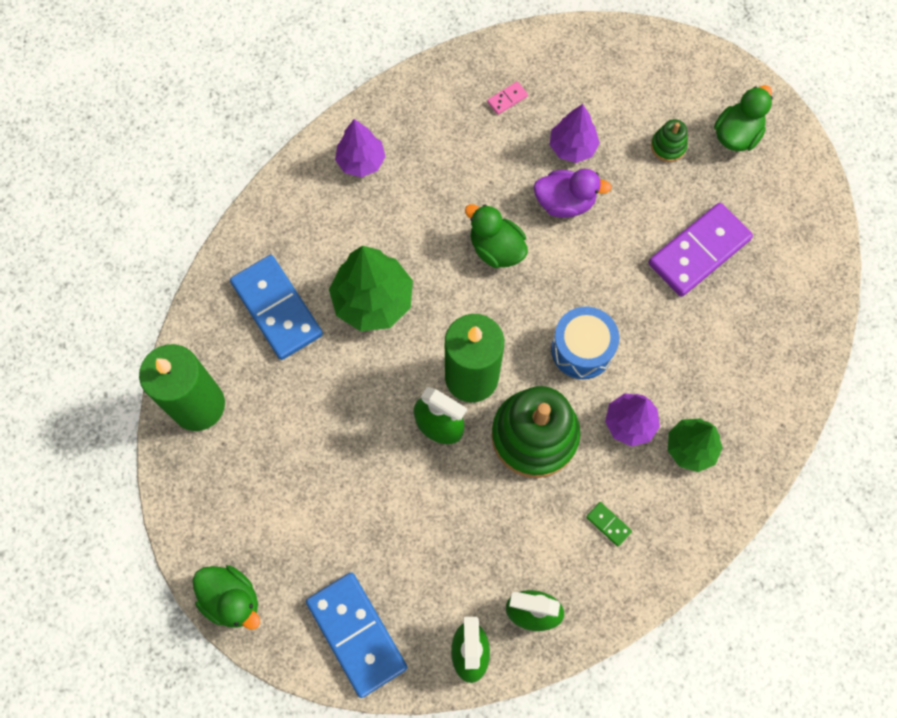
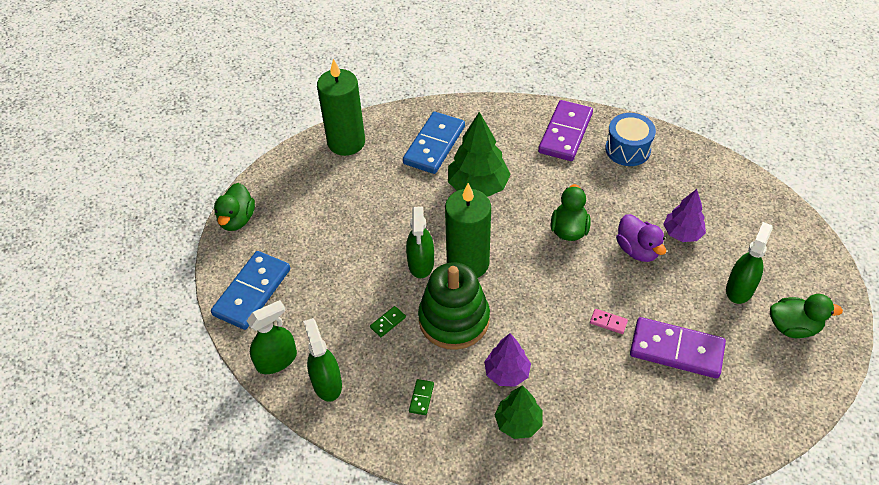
camera: 60 degrees right, 20 degrees down
(361, 161) = (565, 133): purple tree -> purple domino
(495, 505) = (388, 322): none -> green domino
(507, 99) = (681, 181): pink domino -> pink domino (608, 322)
(582, 349) = (538, 315): blue drum -> blue drum (627, 149)
(668, 146) = (740, 288): green stacking toy -> green spray bottle

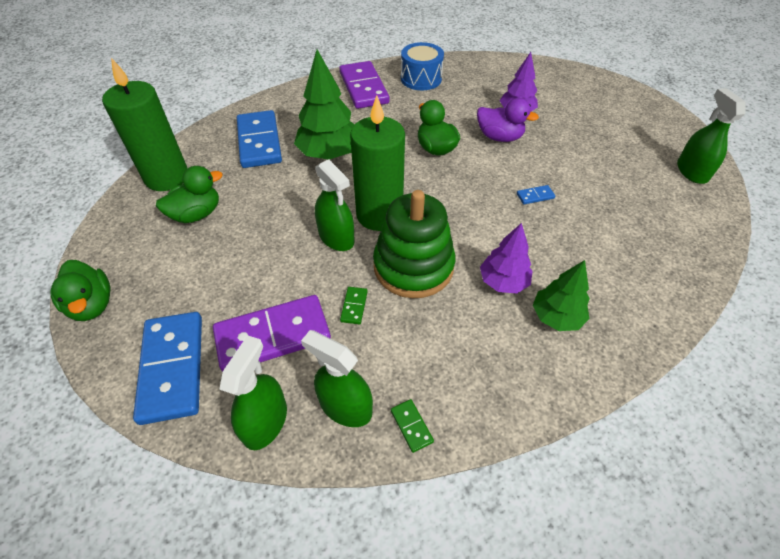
camera: 40 degrees left, 0 degrees up
(421, 398) = (453, 354): green domino -> green domino (411, 426)
(608, 322) = (535, 196): pink domino -> blue domino
(676, 350) = (600, 187): purple domino -> purple domino (273, 335)
(740, 288) = (591, 126): green spray bottle -> green spray bottle (692, 171)
(793, 327) = (648, 132): green duck -> green duck (196, 214)

